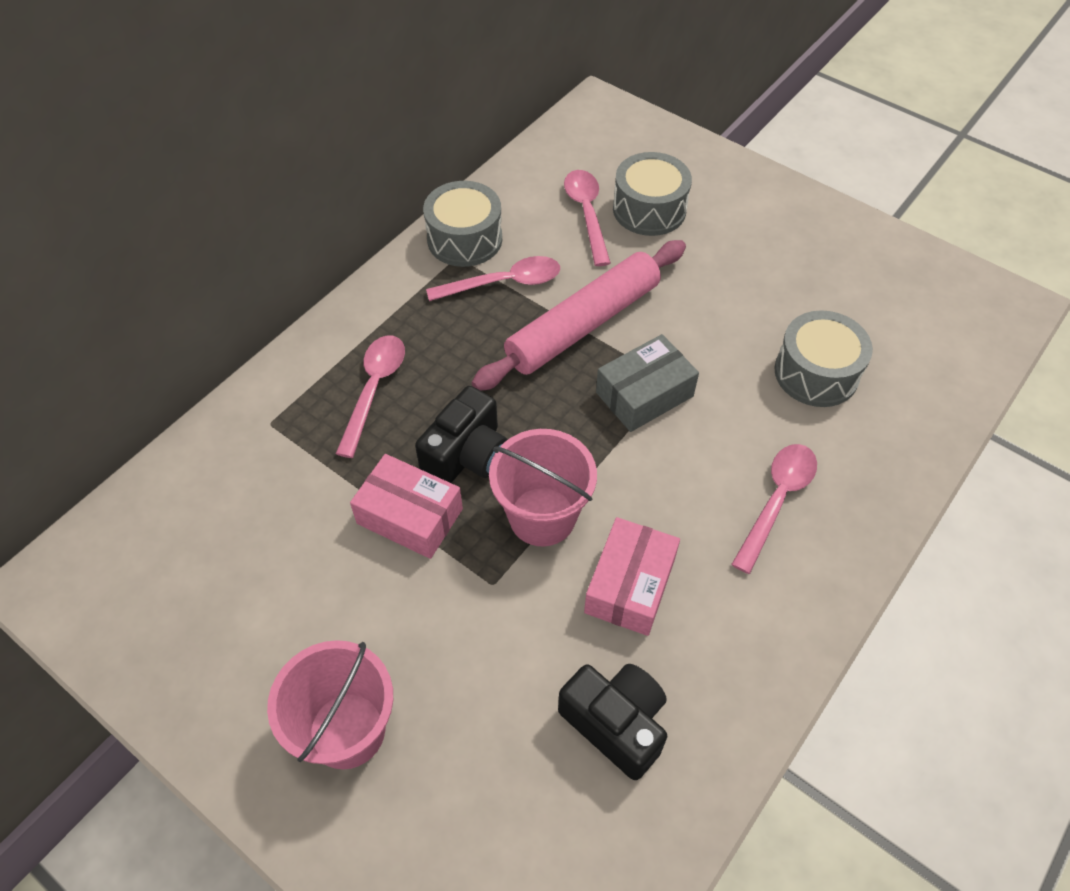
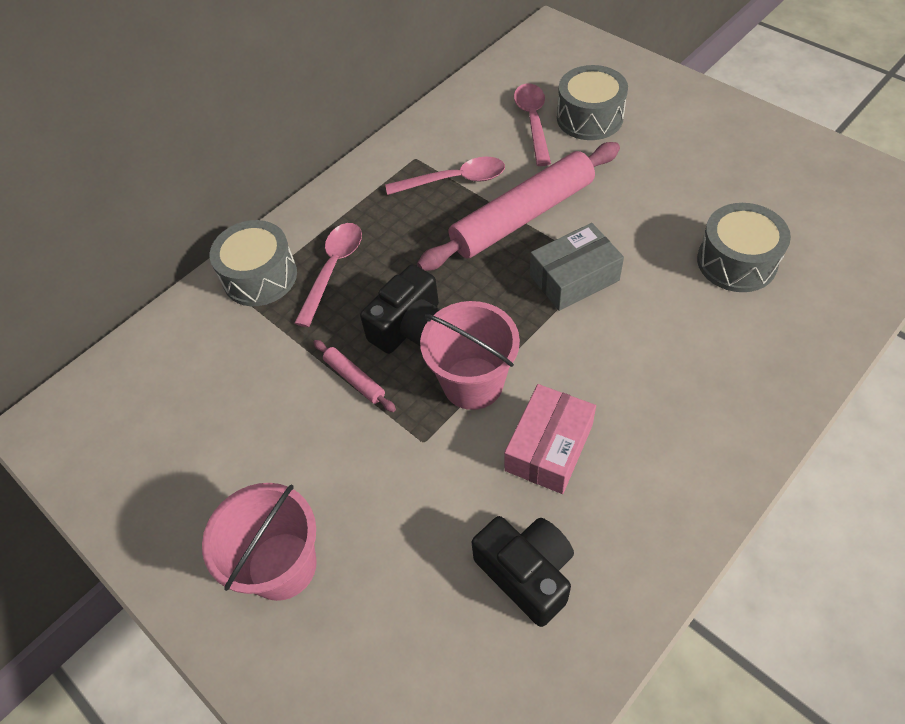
camera: 10 degrees right, 0 degrees up
(410, 516) = (354, 379): pink box -> pink rolling pin
(464, 239) = (423, 143): grey drum -> grey drum (260, 276)
(777, 500) = (693, 375): pink spoon -> none

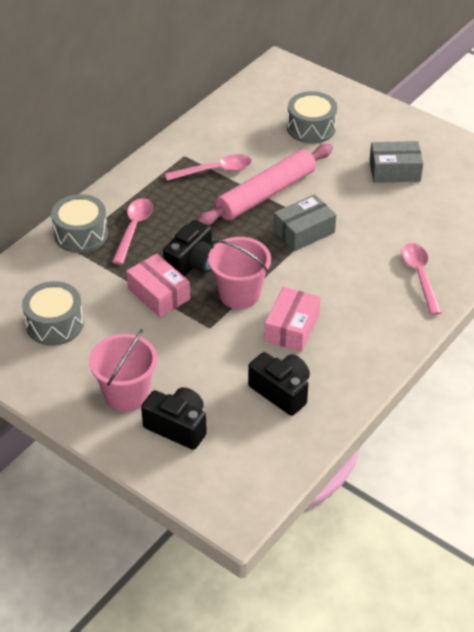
camera: 10 degrees left, 10 degrees down
(354, 379) = (159, 294): pink rolling pin -> pink box
(354, 637) = (178, 427): none -> black camera
(533, 121) = (269, 130): pink spoon -> pink spoon (419, 276)
(707, 182) = (394, 171): none -> grey box
(736, 262) = (413, 220): grey drum -> grey drum (55, 324)

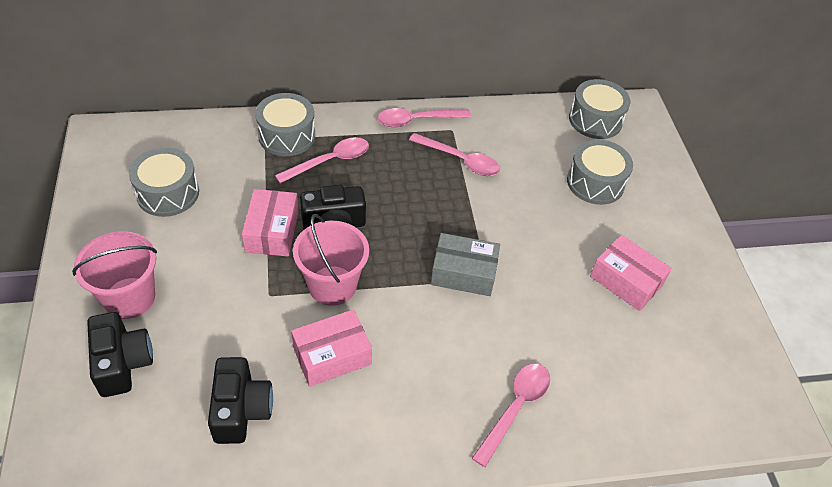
camera: 40 degrees right, 5 degrees up
(153, 166) = (416, 120): none -> pink spoon
(263, 90) = (595, 120): none -> grey drum
(266, 194) = (476, 212): pink rolling pin -> none
(394, 171) = (626, 281): grey box -> pink box

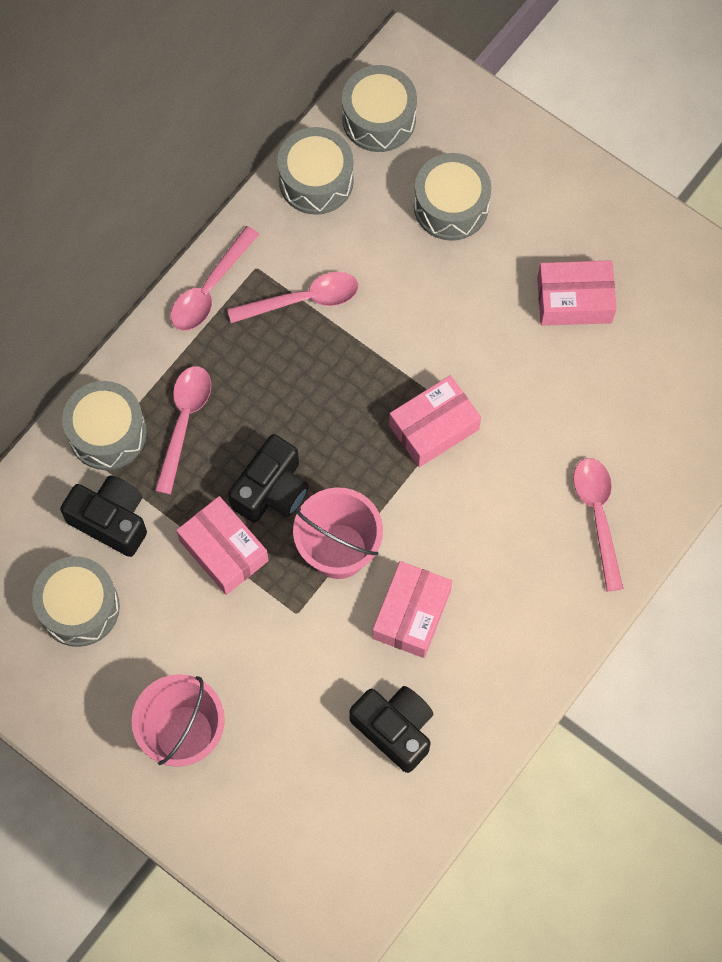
camera: 40 degrees left, 20 degrees up
(122, 363) = (255, 790): black camera -> black camera (111, 520)
(463, 273) = (434, 427): grey box -> pink box
(529, 119) = (316, 180): none -> grey drum

